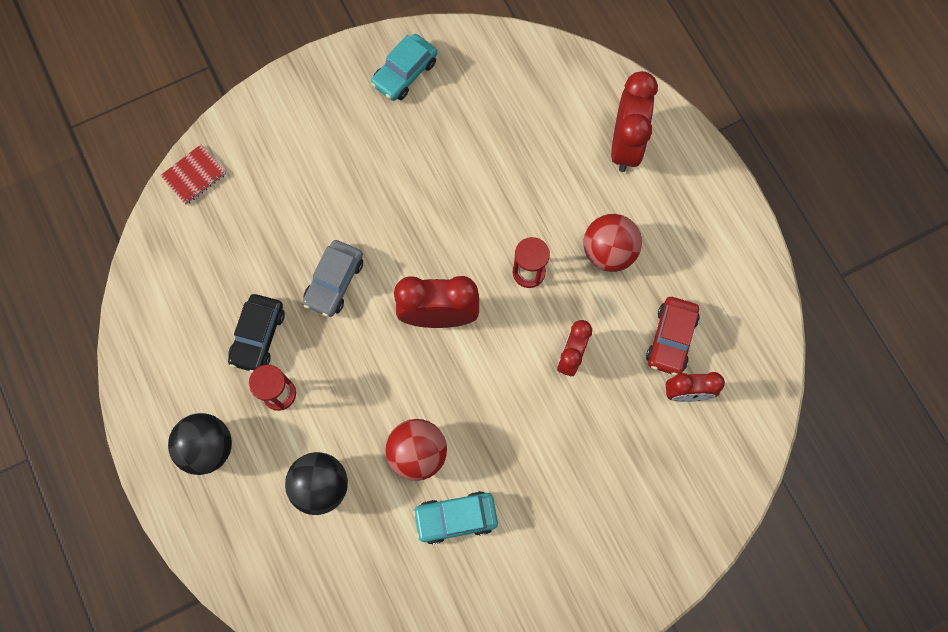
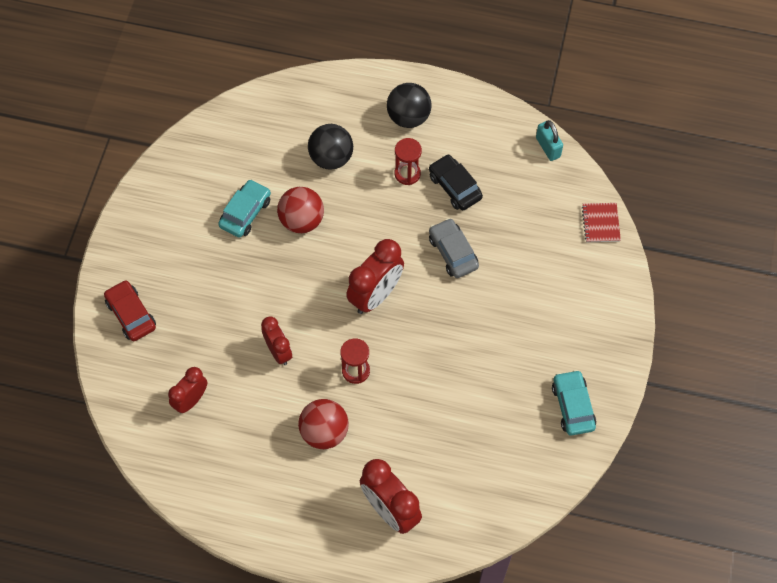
camera: 130 degrees right, 10 degrees down
(140, 283) = (548, 147): none -> turquoise padlock
(671, 339) = (232, 421): red car -> red car (131, 314)

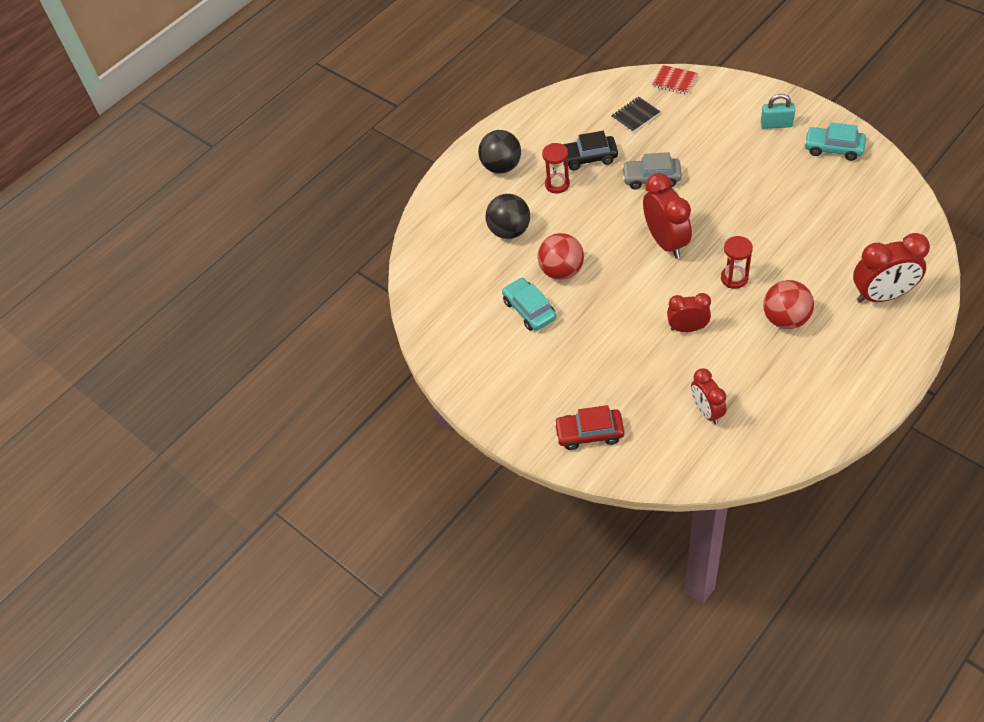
camera: 55 degrees left, 10 degrees down
(532, 206) = (635, 115): none -> black notebook
(548, 147) = (585, 90): turquoise padlock -> turquoise padlock (776, 124)

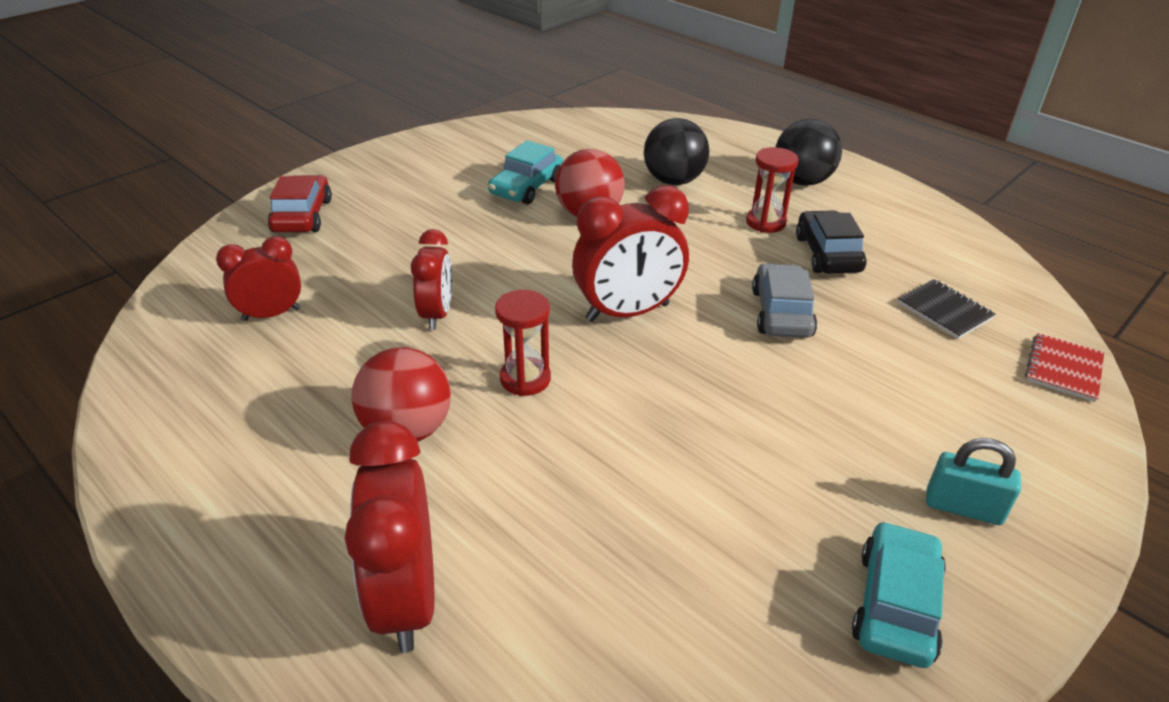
camera: 85 degrees right, 15 degrees down
(529, 310) = (526, 187): turquoise car -> turquoise car turned 150 degrees clockwise
(776, 124) = (963, 507): turquoise padlock -> turquoise padlock turned 75 degrees counterclockwise

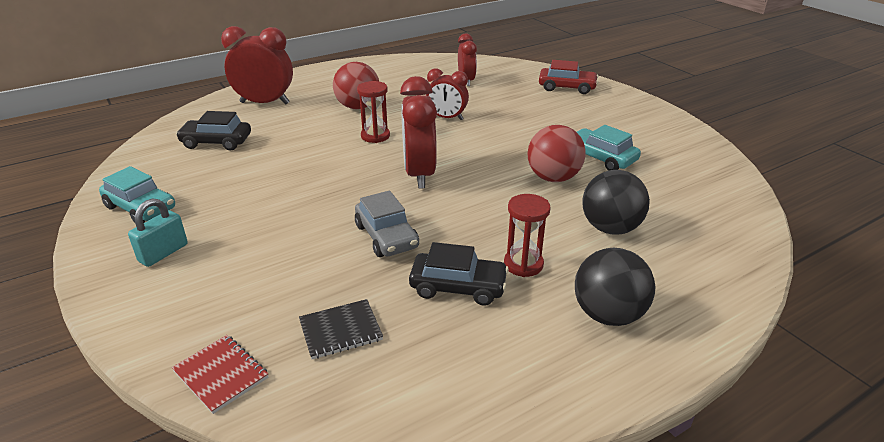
camera: 105 degrees right, 5 degrees down
(623, 605) = (216, 142): none -> black car
(781, 313) = (386, 236): grey car -> grey car turned 45 degrees clockwise

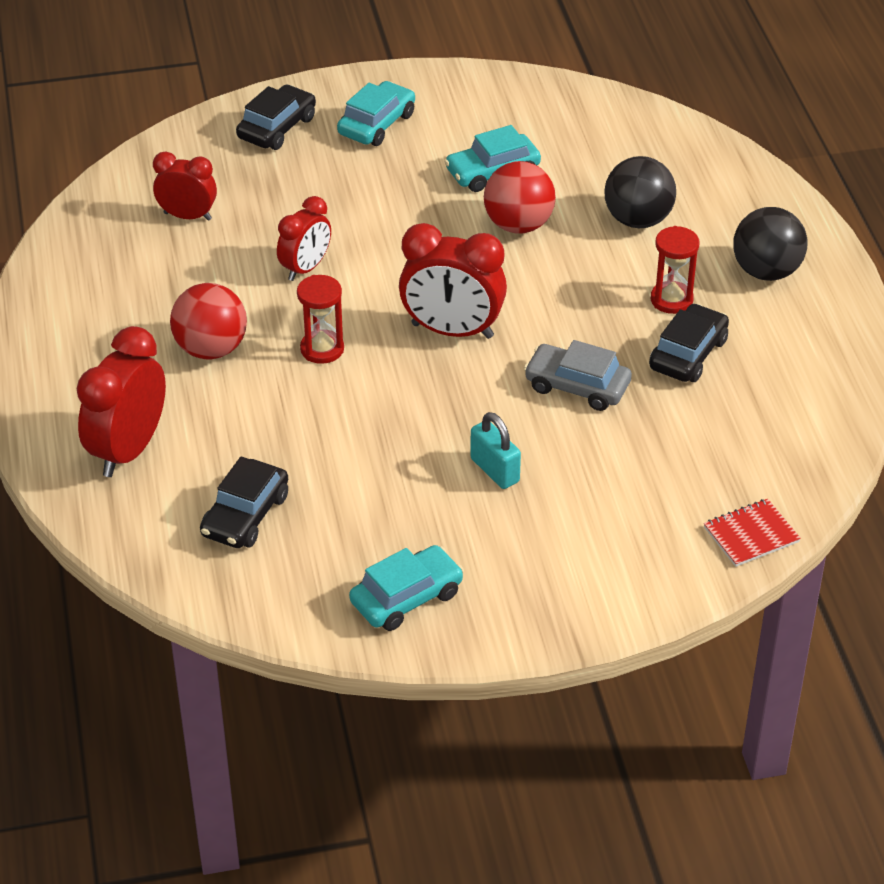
camera: 70 degrees left, 10 degrees up
(163, 253) = (526, 575): turquoise padlock -> turquoise padlock (494, 470)
(340, 331) = (721, 447): black notebook -> none
(386, 236) = (577, 386): grey car -> grey car turned 150 degrees counterclockwise
(567, 87) = (277, 128): red car -> black car
(604, 112) = (376, 124): none -> turquoise car

